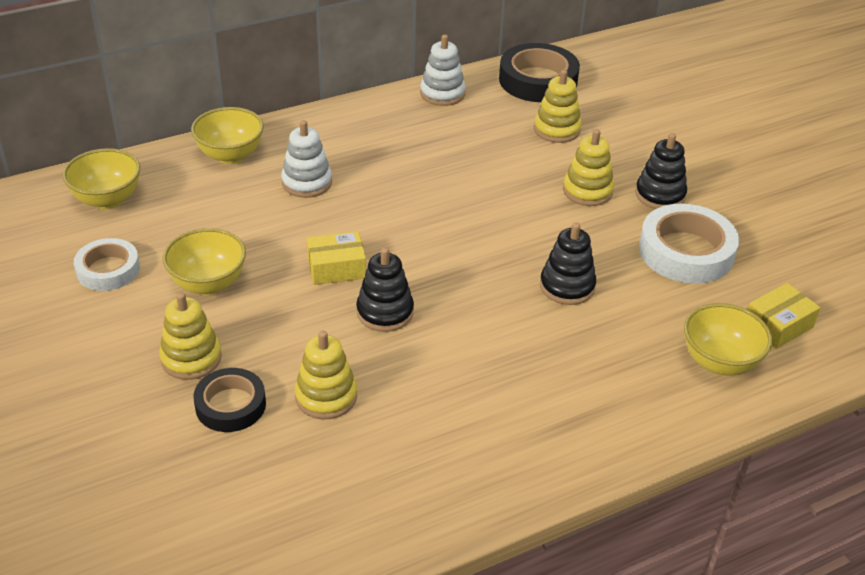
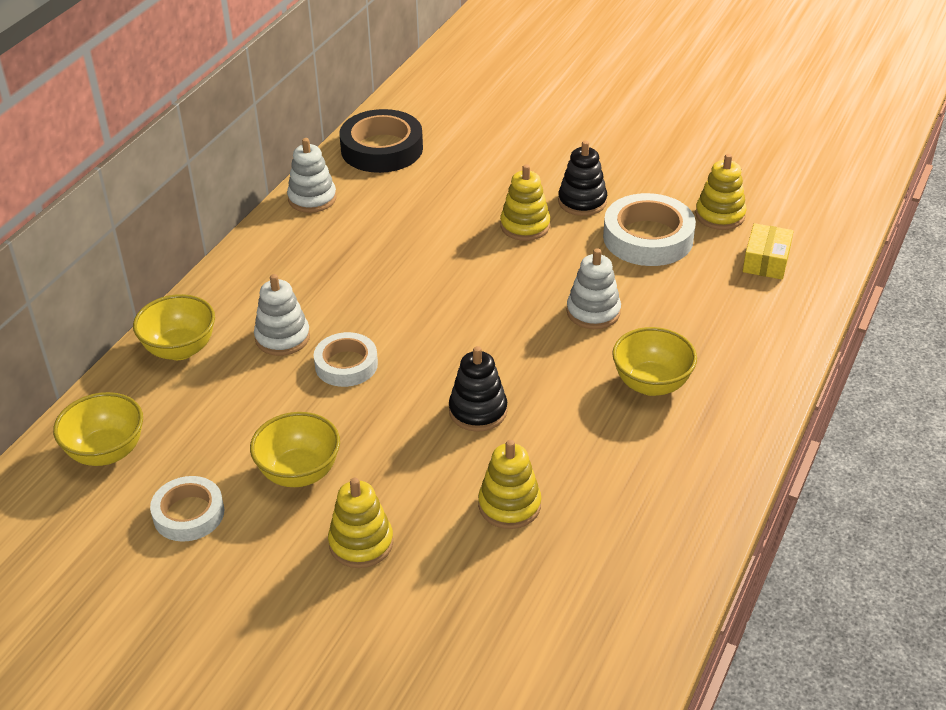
camera: 35 degrees left, 0 degrees up
(230, 405) = (441, 559): black tape -> none
(328, 225) = (346, 365): none -> white tape
(336, 268) = (395, 397): yellow box -> none
(557, 129) = (444, 185): yellow stacking toy -> yellow stacking toy (720, 215)
(567, 286) = (593, 312): black stacking toy -> white stacking toy
(719, 362) = (757, 310): yellow bowl -> yellow bowl (651, 384)

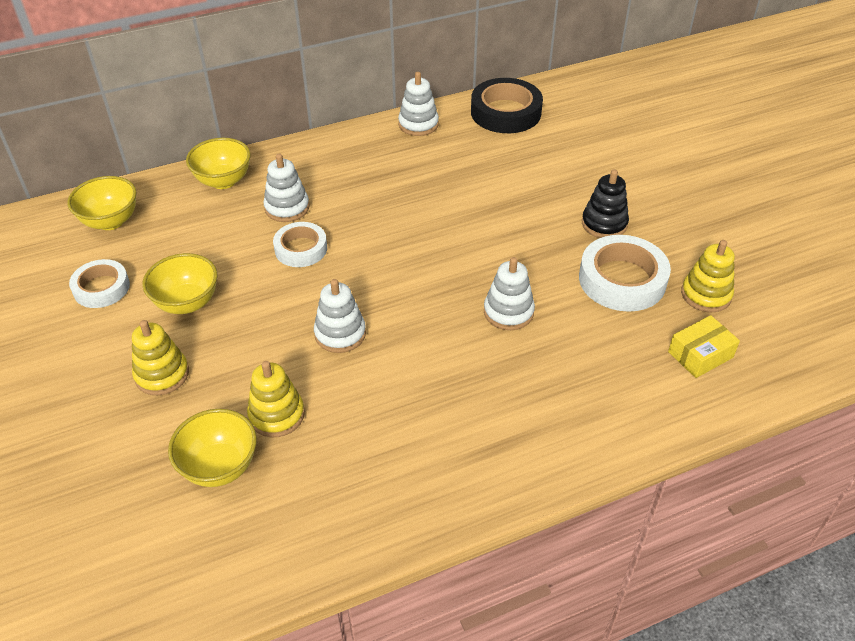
camera: 40 degrees right, 5 degrees up
(478, 411) = (340, 334): black stacking toy -> white stacking toy
(525, 226) = (538, 219): yellow stacking toy -> none
(651, 384) = (483, 394): yellow bowl -> yellow bowl (220, 467)

